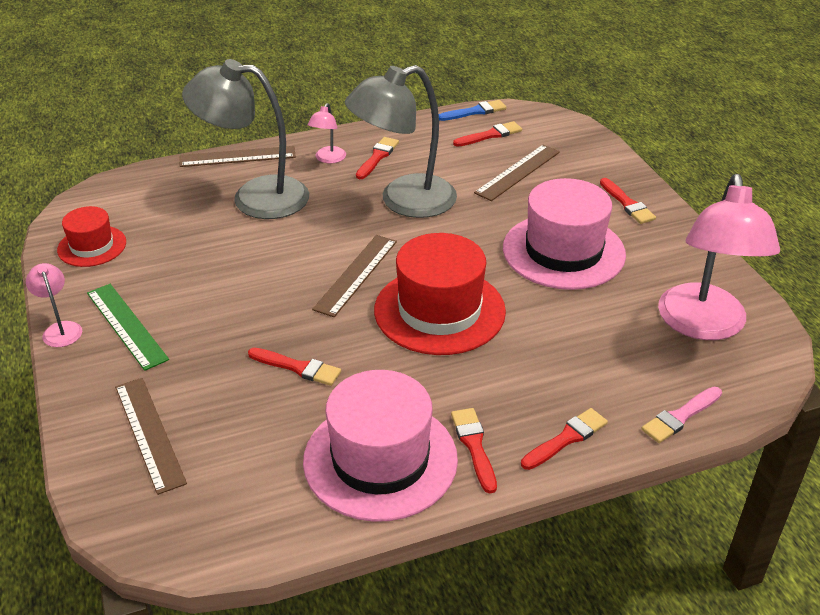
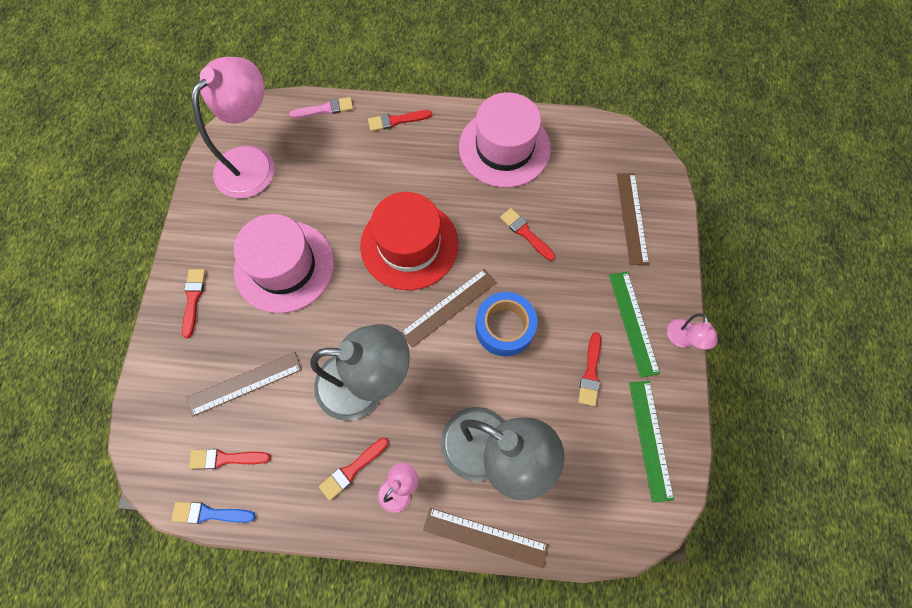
camera: 155 degrees left, 30 degrees up
(92, 246) = (650, 439): red hat -> green ruler
(283, 277) = (504, 327): none -> blue tape
(474, 446) = (449, 135): red brush -> red brush (590, 372)

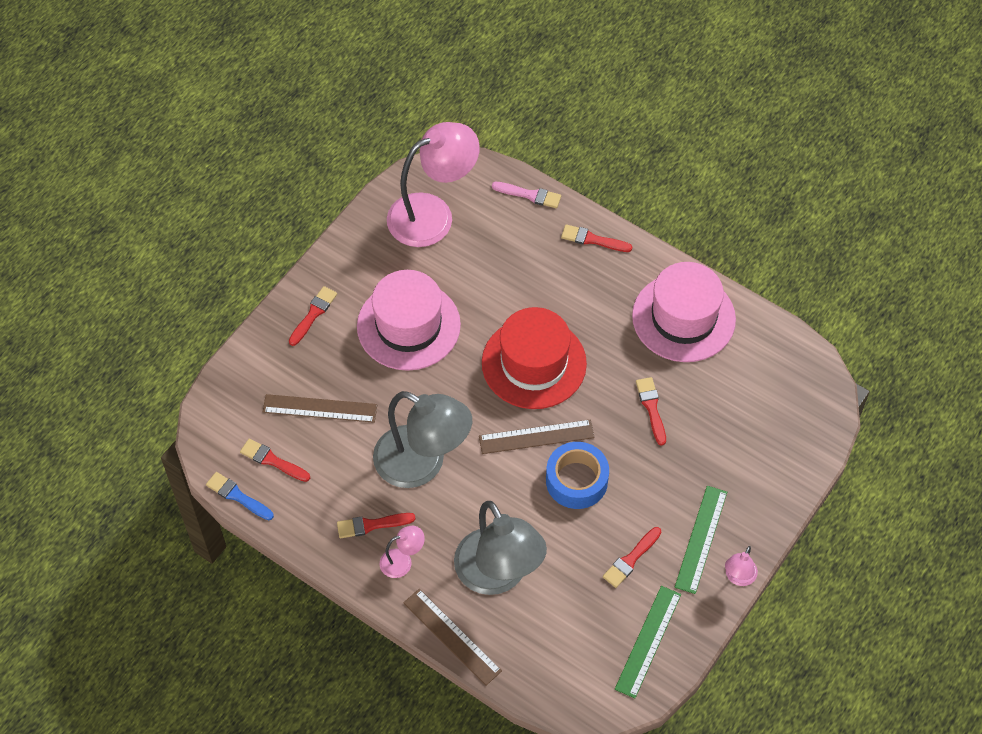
camera: 30 degrees right, 10 degrees down
(631, 218) = (766, 446): brown ruler -> none

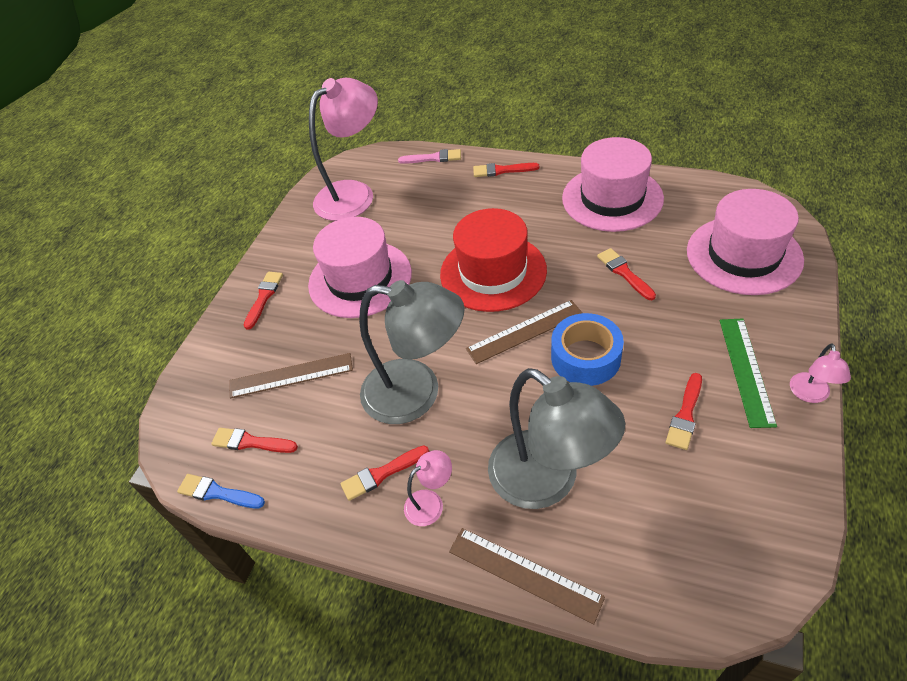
camera: 10 degrees left, 10 degrees down
(648, 641) = (758, 497): green ruler -> none
(767, 428) = (743, 255): none -> pink hat

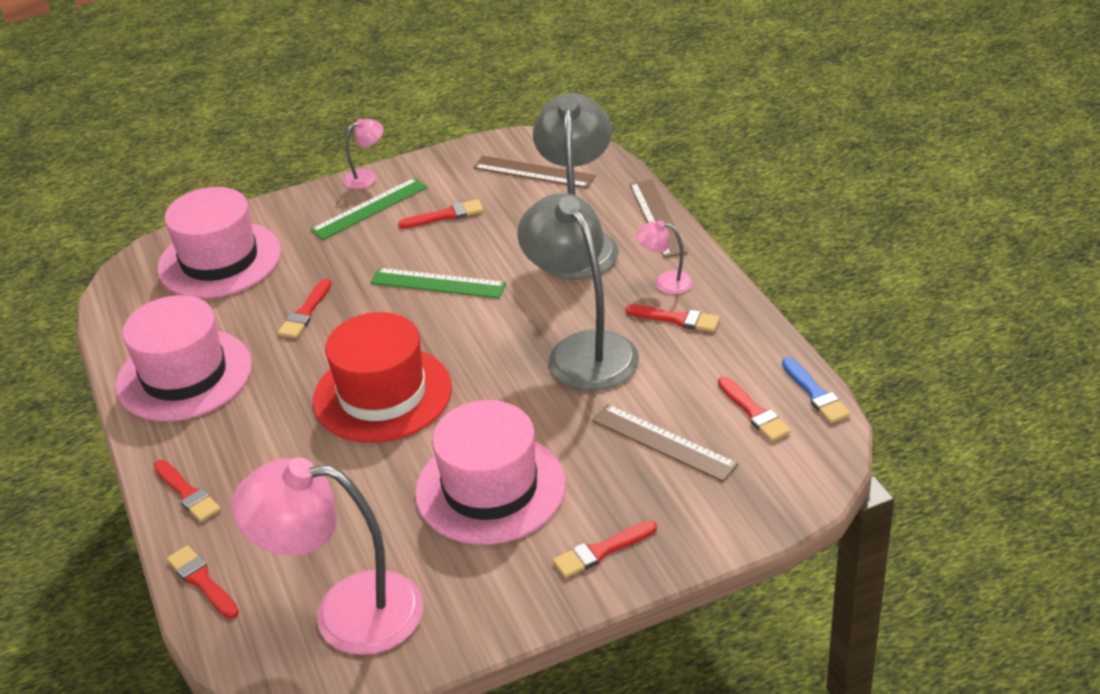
camera: 135 degrees left, 10 degrees down
(433, 158) = (202, 581): pink brush -> red brush
(525, 331) = (443, 330): brown ruler -> brown ruler (534, 172)
(585, 357) = (438, 283): blue tape -> green ruler

